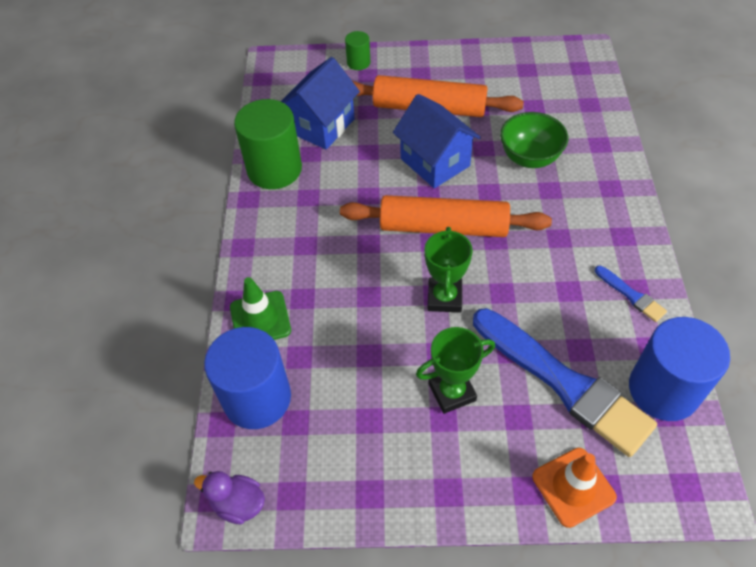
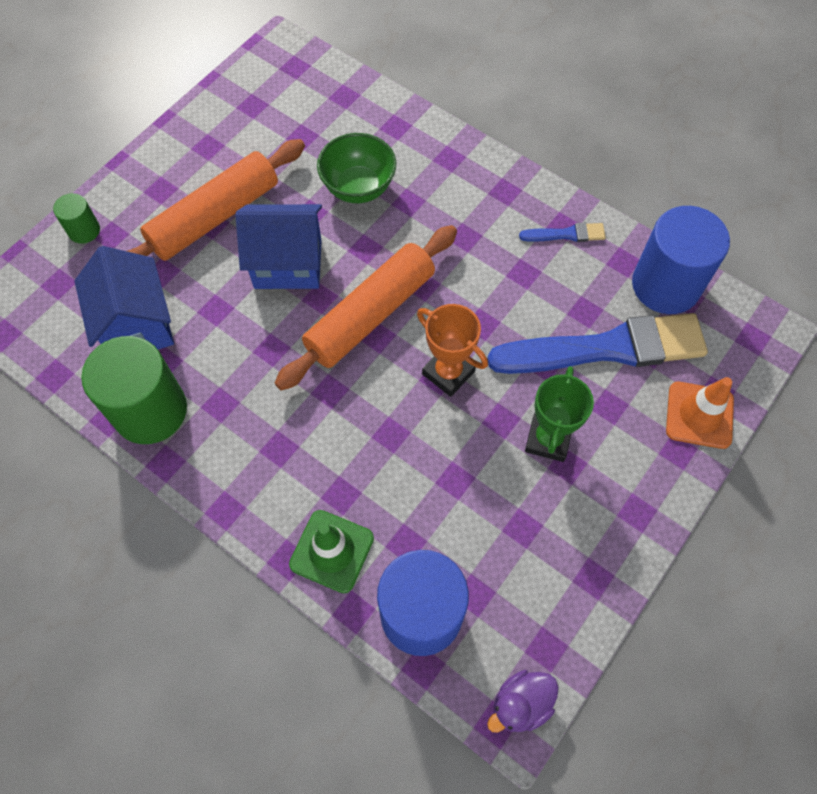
camera: 55 degrees left, 10 degrees up
(444, 298) = (448, 372): green trophy -> orange trophy

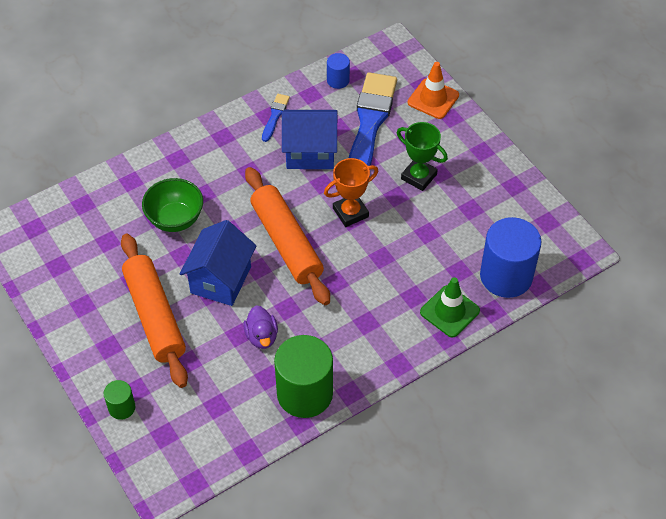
camera: 70 degrees left, 10 degrees down
(137, 326) = (229, 388): blue house -> blue house (310, 152)
(521, 704) = (574, 244): purple duck -> purple duck (262, 336)
(665, 285) = (338, 80): blue cylinder -> blue cylinder, size x0.48

